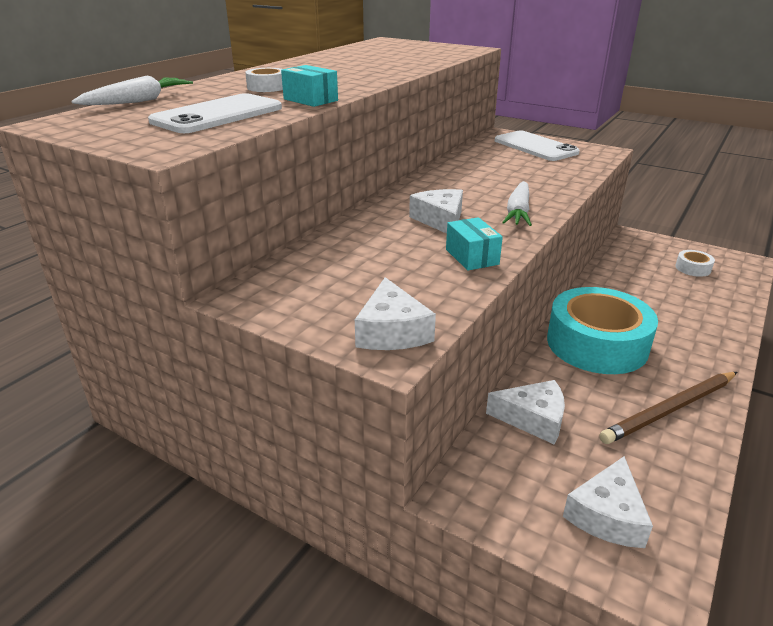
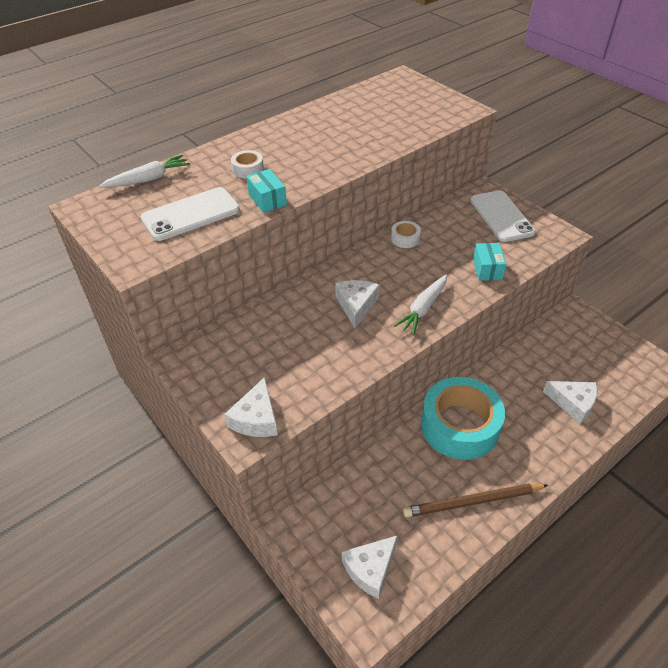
camera: 20 degrees right, 15 degrees up
(472, 257) = (353, 355): turquoise box -> turquoise box (487, 269)
(533, 419) = (369, 480): white cheese -> white cheese (573, 403)
(693, 268) = (603, 364): white tape -> white tape (405, 238)

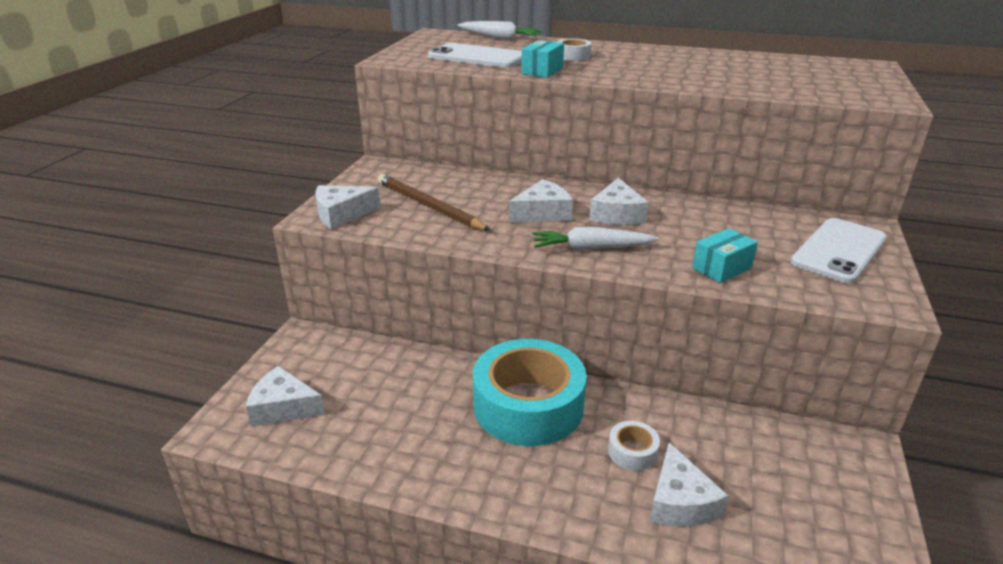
camera: 55 degrees right, 15 degrees down
(389, 273) = (617, 214): none -> white cheese
(405, 238) = (686, 206): white tape -> white tape (632, 451)
(473, 502) = (425, 455): brown pencil -> brown pencil (429, 206)

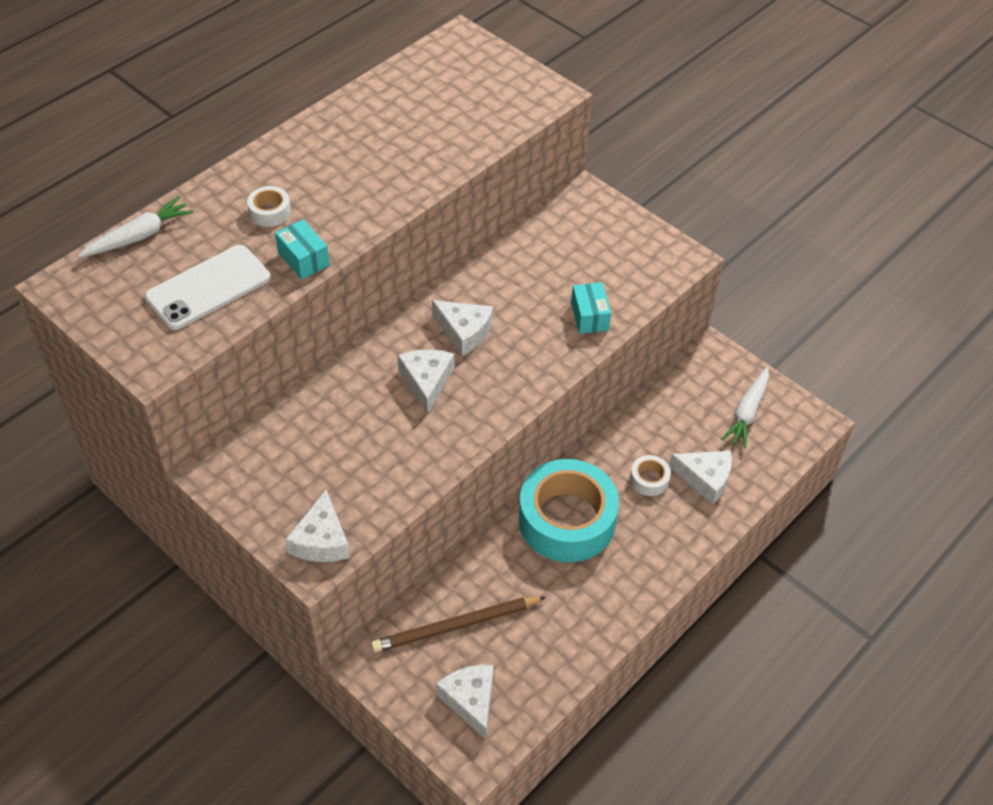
camera: 65 degrees left, 20 degrees up
(283, 407) = (470, 700): white cheese -> white cheese turned 120 degrees clockwise
(429, 206) = (352, 462): brown pencil -> brown pencil (456, 626)
(590, 248) = (511, 379): white carrot -> white carrot (747, 413)
(838, 250) = (606, 235): white phone -> none

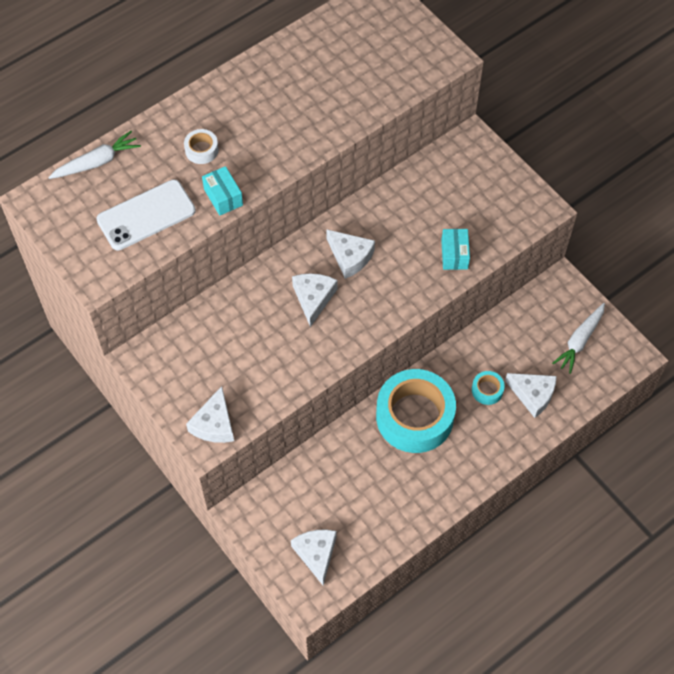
camera: 10 degrees right, 10 degrees up
(456, 626) = (314, 493): brown pencil -> none
(649, 479) = (487, 390): white tape -> turquoise tape

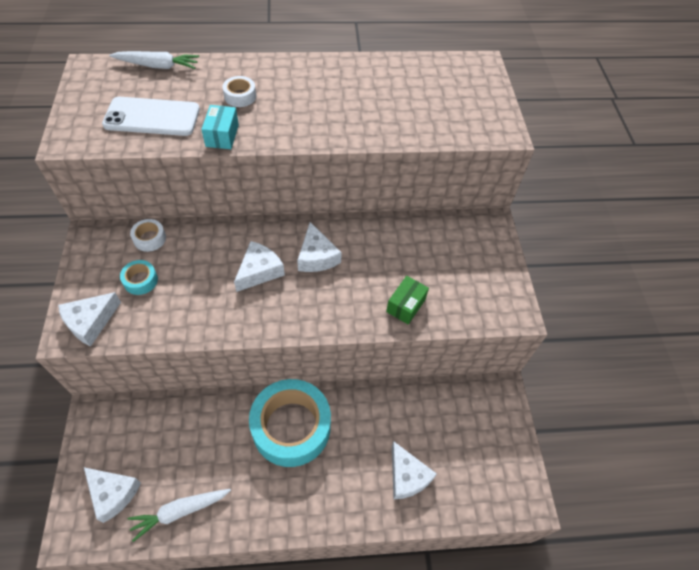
camera: 30 degrees right, 5 degrees down
(193, 328) = (149, 238): none -> white tape
(316, 554) = (113, 493): white cheese -> white cheese turned 105 degrees clockwise
(454, 254) = (405, 305): turquoise box -> green box
(487, 390) = (370, 445): turquoise tape -> turquoise tape (140, 280)
(579, 341) = (484, 454): white carrot -> white carrot (180, 511)

